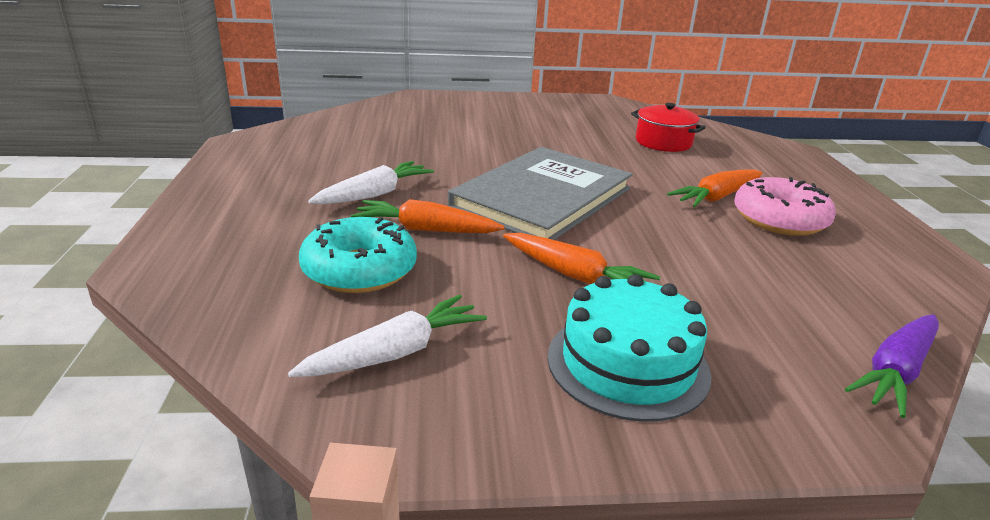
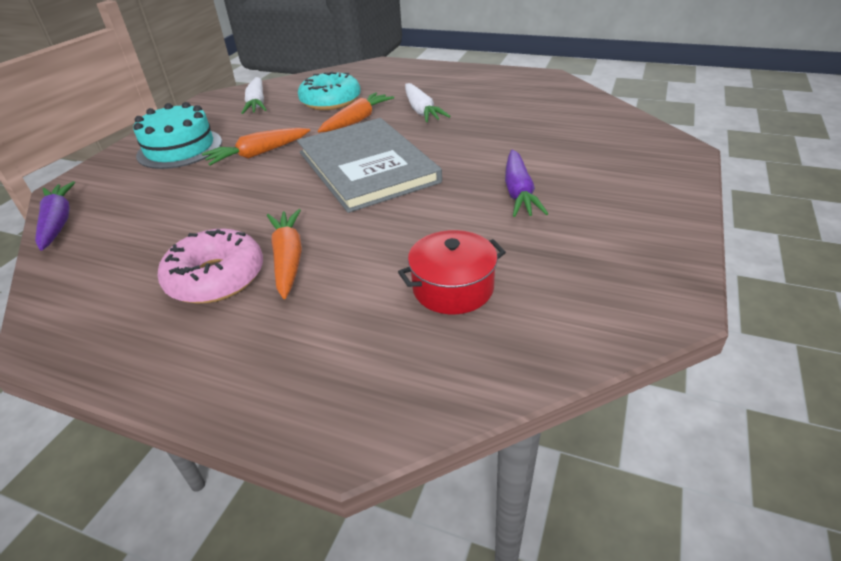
camera: 120 degrees right, 10 degrees up
(527, 135) = (519, 192): none -> purple carrot

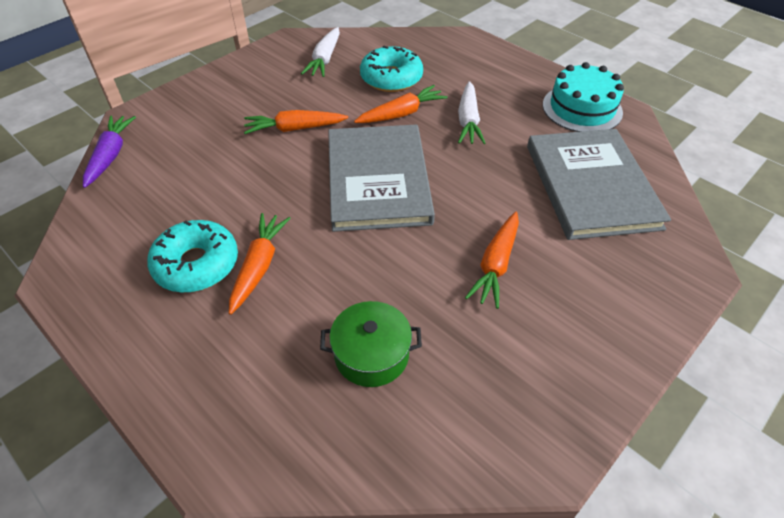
camera: 20 degrees right, 10 degrees up
(180, 148) = (235, 98): turquoise cake -> turquoise cake (582, 108)
(216, 277) = (196, 264): pink donut -> turquoise donut
(453, 288) = (371, 354): red pot -> green pot
(519, 192) = (495, 265): purple carrot -> orange carrot
(557, 124) = (591, 186): none -> grey book

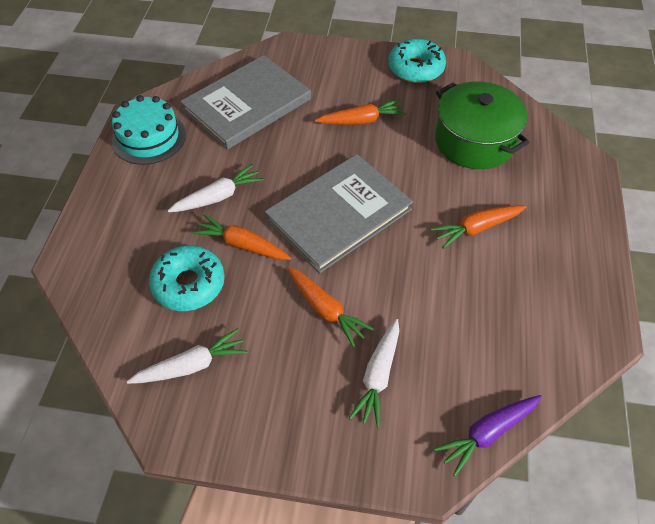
camera: 125 degrees left, 5 degrees up
(196, 264) = (511, 263): turquoise donut -> turquoise donut (416, 68)
(214, 128) = (378, 376): none -> white carrot
(371, 354) = (474, 141): green pot -> green pot, size x1.67

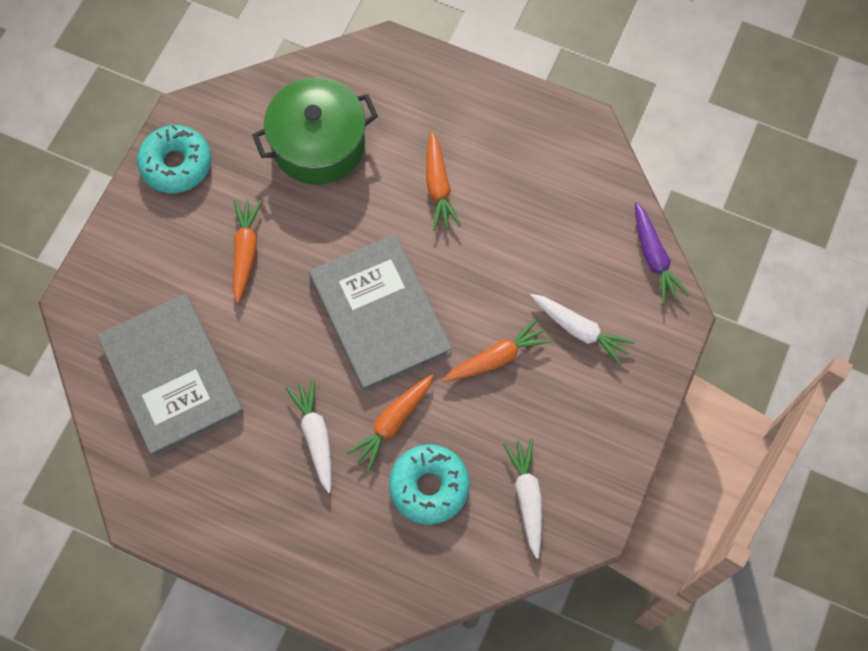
camera: 75 degrees left, 15 degrees up
(149, 137) = (190, 504): turquoise cake -> none

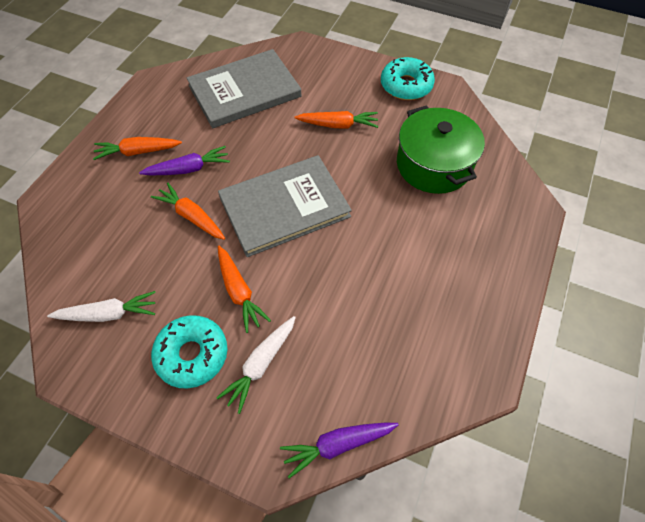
camera: 90 degrees right, 10 degrees down
(315, 436) = (188, 169): white carrot -> purple carrot
(429, 486) = (134, 241): turquoise donut -> turquoise donut (192, 354)
(438, 187) = (403, 248): orange carrot -> orange carrot (138, 152)

